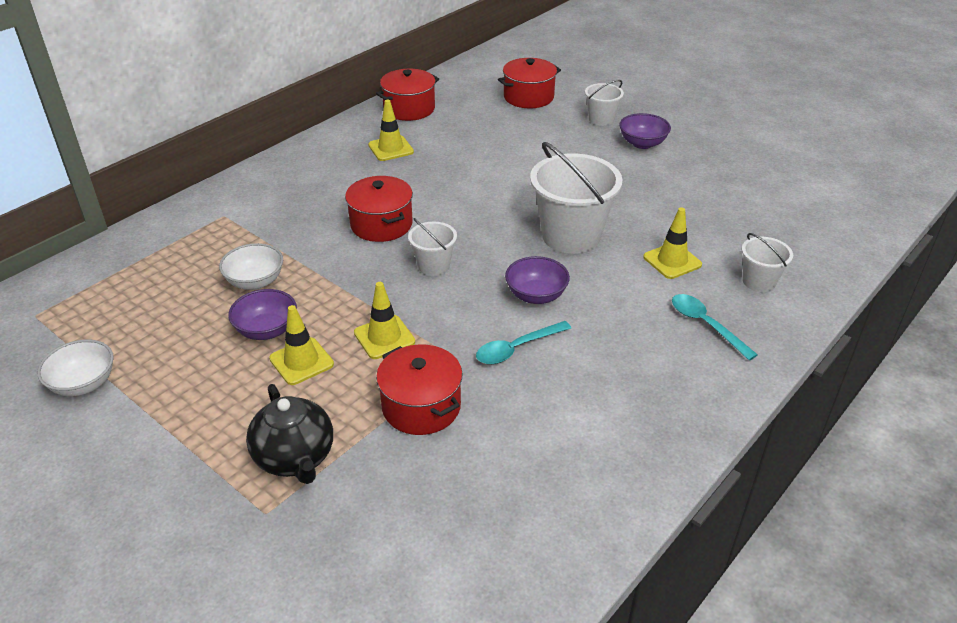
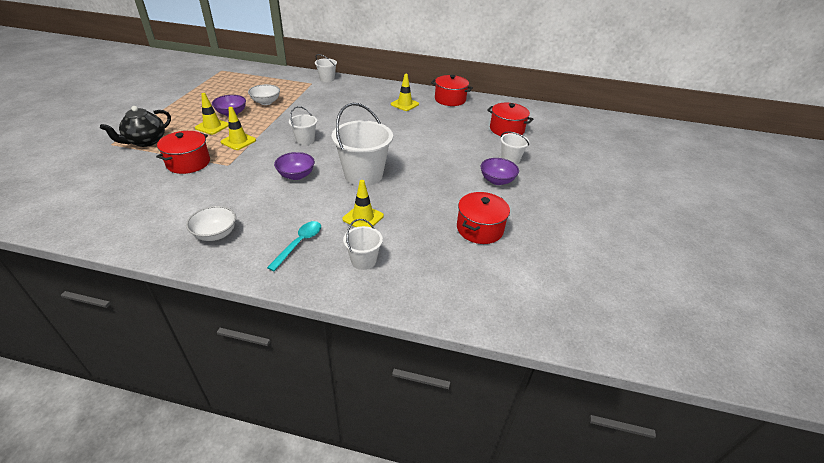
camera: 60 degrees right, 0 degrees up
(84, 384) = (182, 89): white bowl -> white bowl (215, 234)
(223, 196) = (327, 79): none -> white bucket
(381, 224) = (332, 118): red pot -> red pot (479, 229)
(517, 348) = (245, 179): turquoise spoon -> none

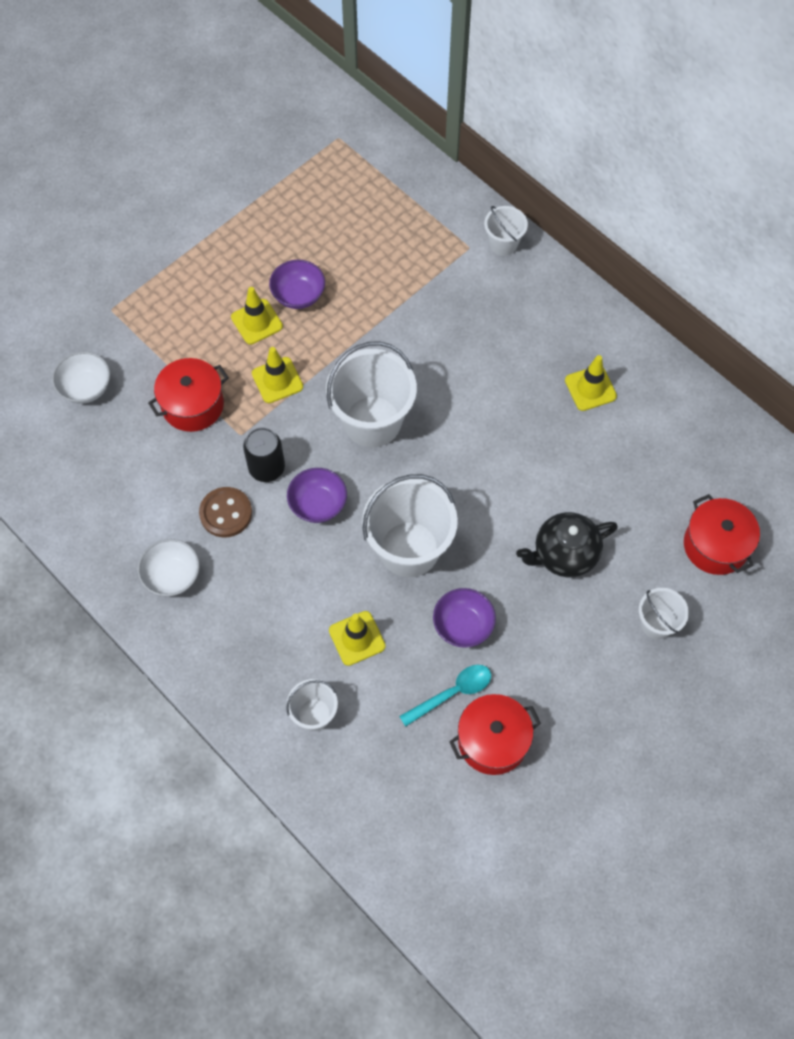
camera: 35 degrees right, 25 degrees up
(146, 141) = (156, 323): black teapot -> black teapot (564, 554)
(238, 196) = (226, 513): none -> brown button
(253, 172) = (266, 468): none -> black can
(266, 102) = (364, 281): white bowl -> white bowl (86, 387)
(299, 244) = (256, 645): turquoise spoon -> turquoise spoon (452, 693)
(305, 140) = (372, 421): white bucket -> white bucket, size x1.92
(450, 99) = (683, 409): red pot -> none
(497, 180) = (594, 660): purple bowl -> purple bowl (463, 625)

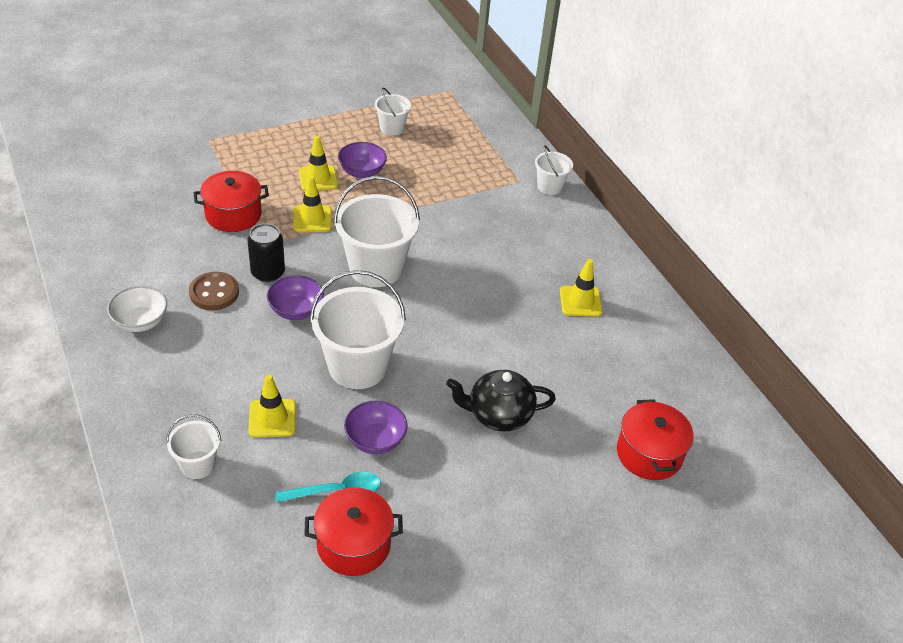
camera: 15 degrees right, 20 degrees down
(86, 387) = (156, 180): white bowl -> none
(656, 624) = (563, 499): white bucket -> white bucket (392, 128)

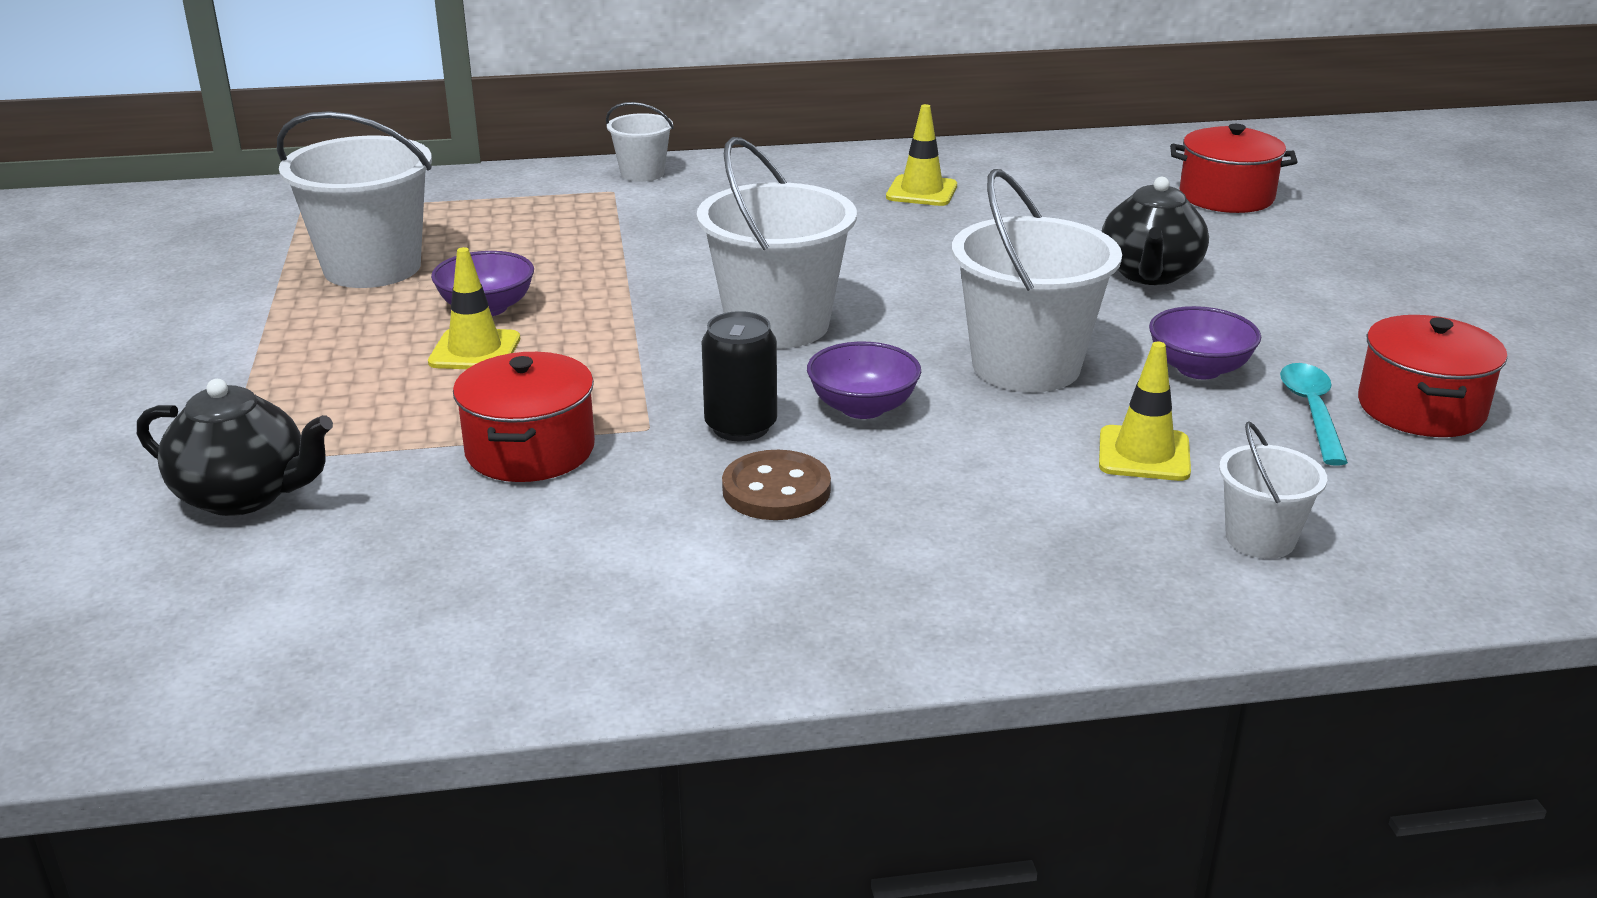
camera: 70 degrees left, 15 degrees down
(140, 321) = (835, 586): white bowl -> none
(184, 152) = (244, 496): none -> black teapot
(312, 219) = (600, 368): yellow traffic cone -> none
(392, 128) = (372, 268): white bucket -> white bucket, size x1.92

